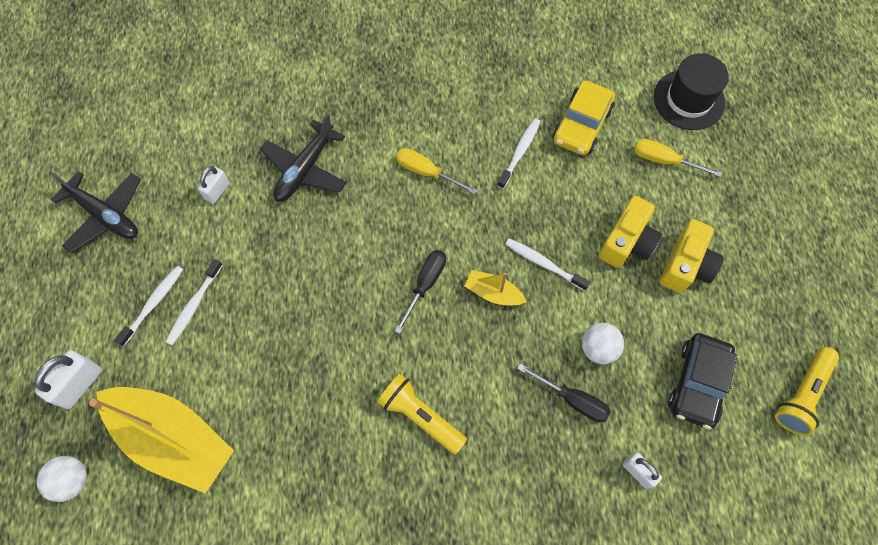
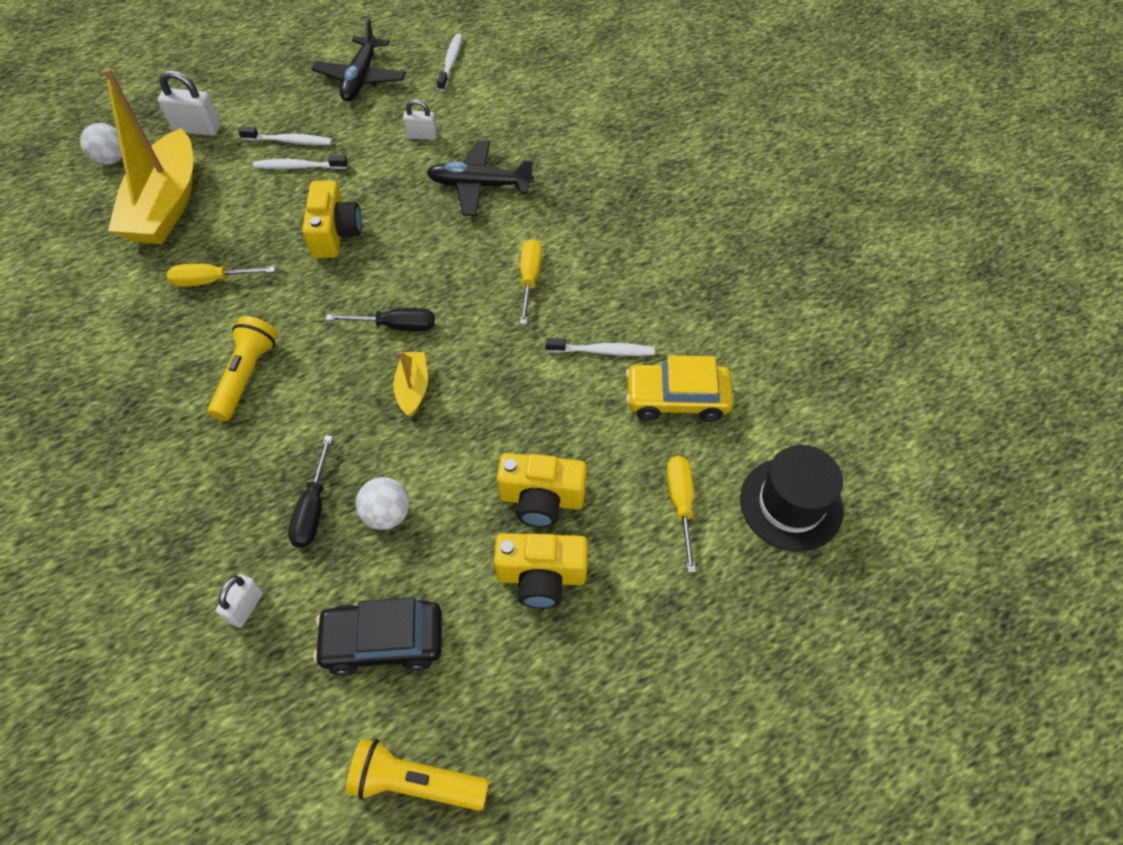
camera: 65 degrees right, 10 degrees down
(296, 299) = (335, 233): none -> yellow camera
(297, 419) = (212, 281): none -> yellow screwdriver
(543, 264) = (470, 423): white toothbrush -> white toothbrush (450, 62)

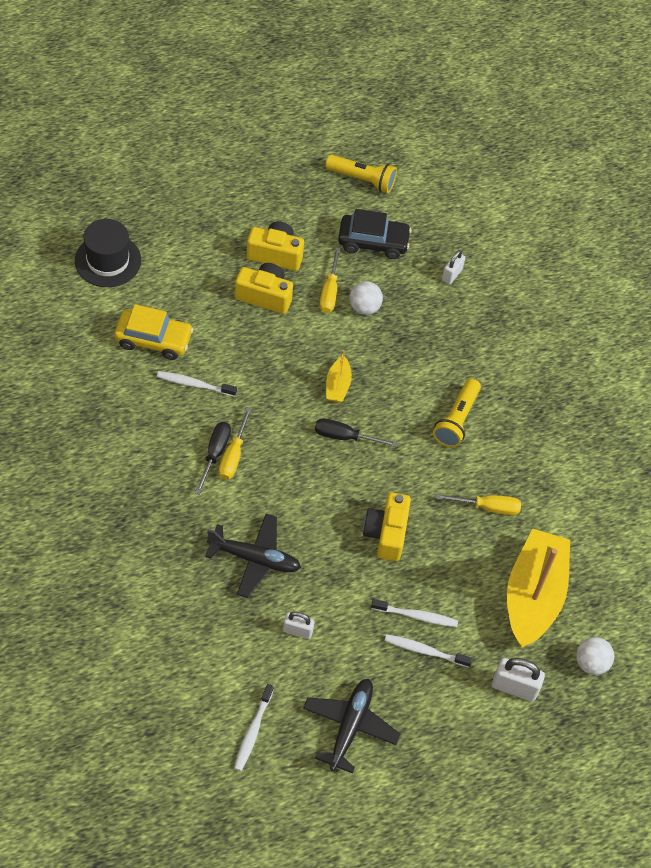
camera: 175 degrees left, 0 degrees up
(313, 508) = (411, 320): black screwdriver -> black screwdriver (215, 454)
(680, 504) = (177, 275): yellow screwdriver -> yellow screwdriver (329, 292)

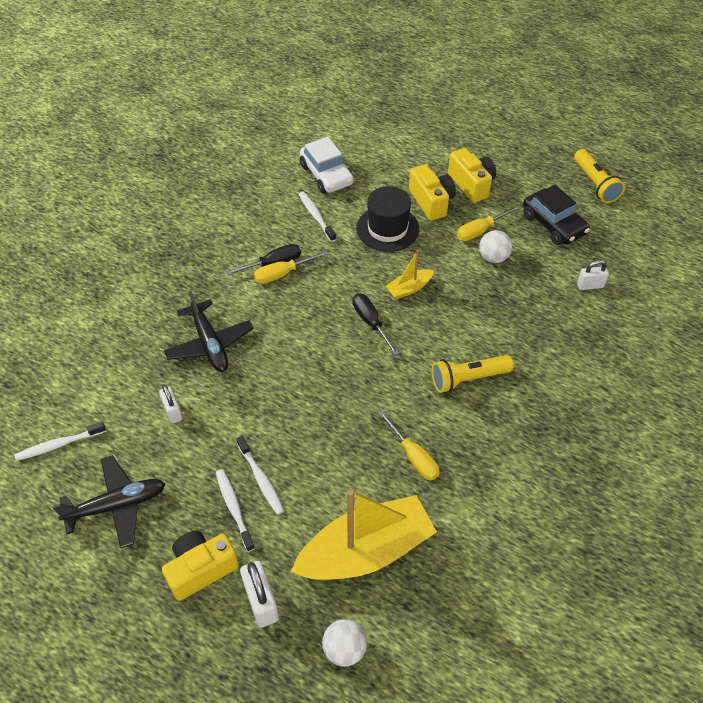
camera: 55 degrees right, 5 degrees down
(108, 260) = (358, 116): black hat -> black hat (387, 228)
(154, 339) = (326, 175): yellow car -> white car
(386, 533) = (315, 406): yellow camera -> yellow camera (201, 569)

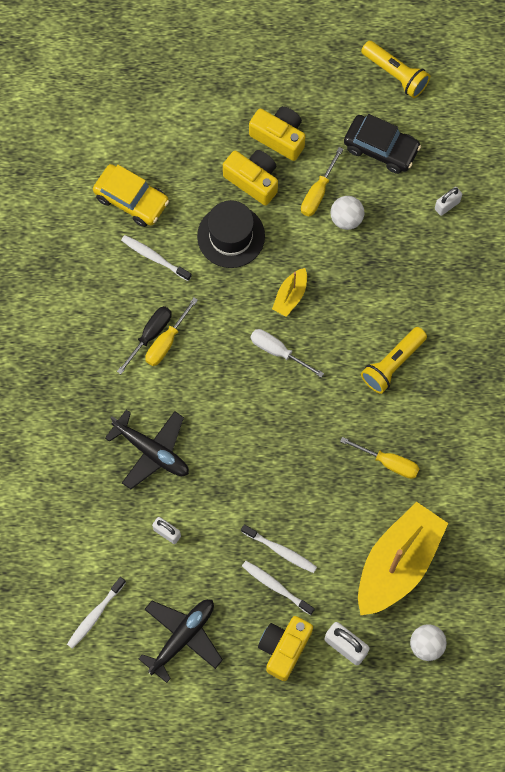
camera: 30 degrees left, 20 degrees up
(326, 175) = (131, 199): white car -> yellow car
(370, 322) = (278, 351): black screwdriver -> white screwdriver

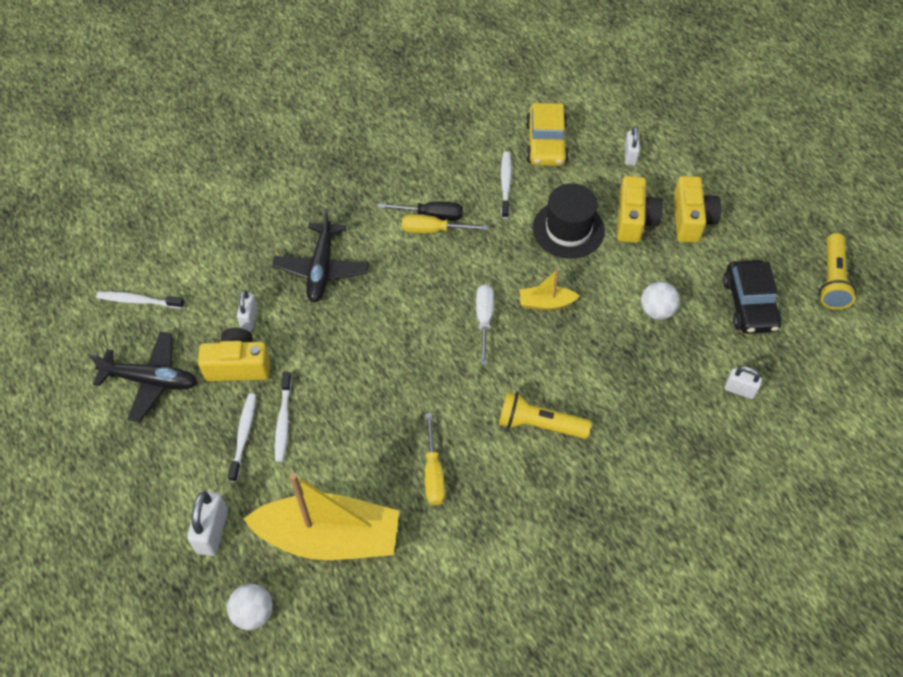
camera: 60 degrees right, 15 degrees down
(187, 141) = (630, 156): none -> white padlock
(284, 648) = (182, 475): yellow camera -> yellow camera (238, 365)
(318, 192) = (663, 275): yellow screwdriver -> none

